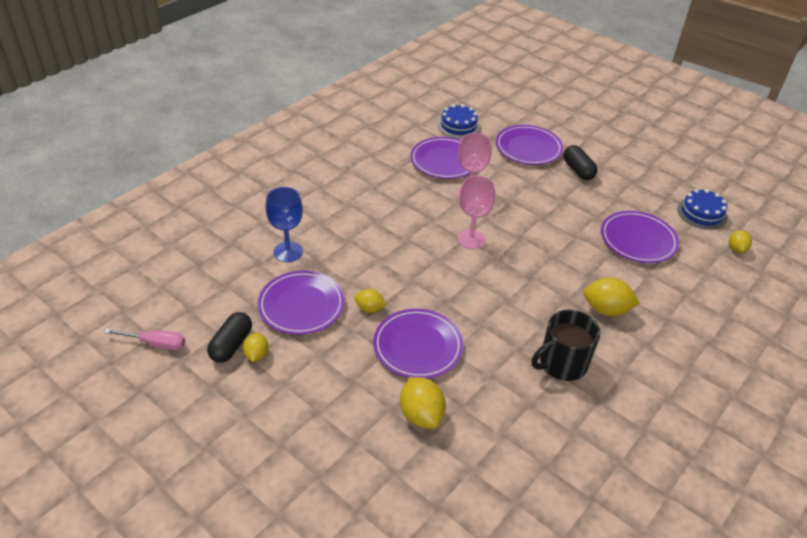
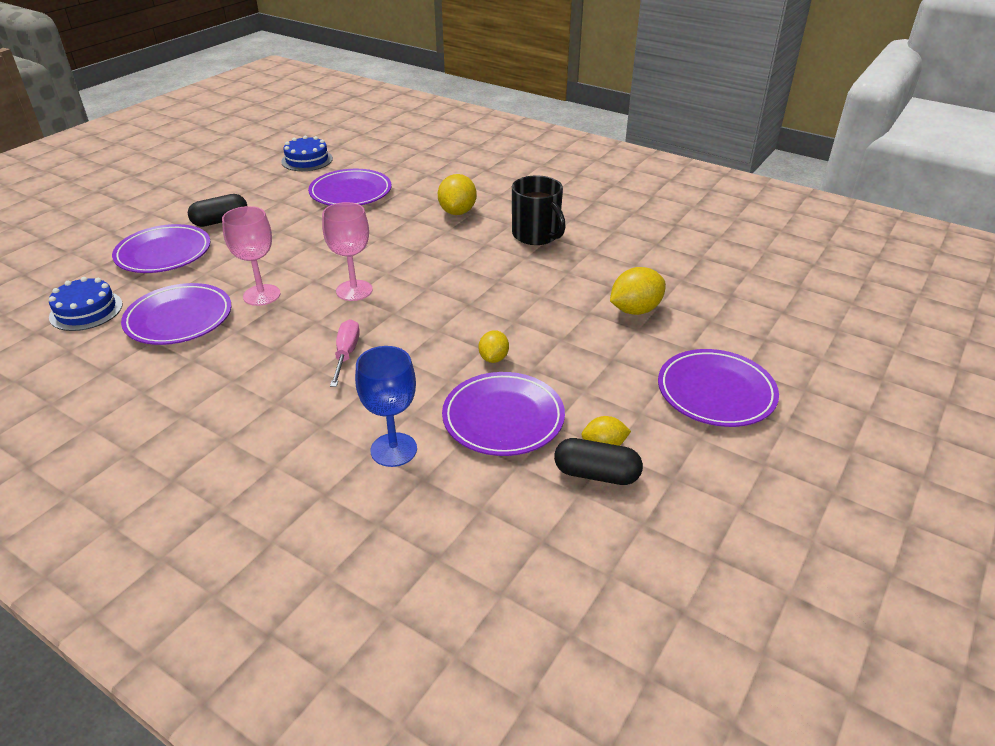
camera: 95 degrees left, 5 degrees down
(156, 343) = (624, 563): pink screwdriver -> pink screwdriver (346, 354)
(417, 346) = (543, 318): purple plate -> purple plate (716, 392)
(736, 249) = (361, 149): yellow lemon -> none

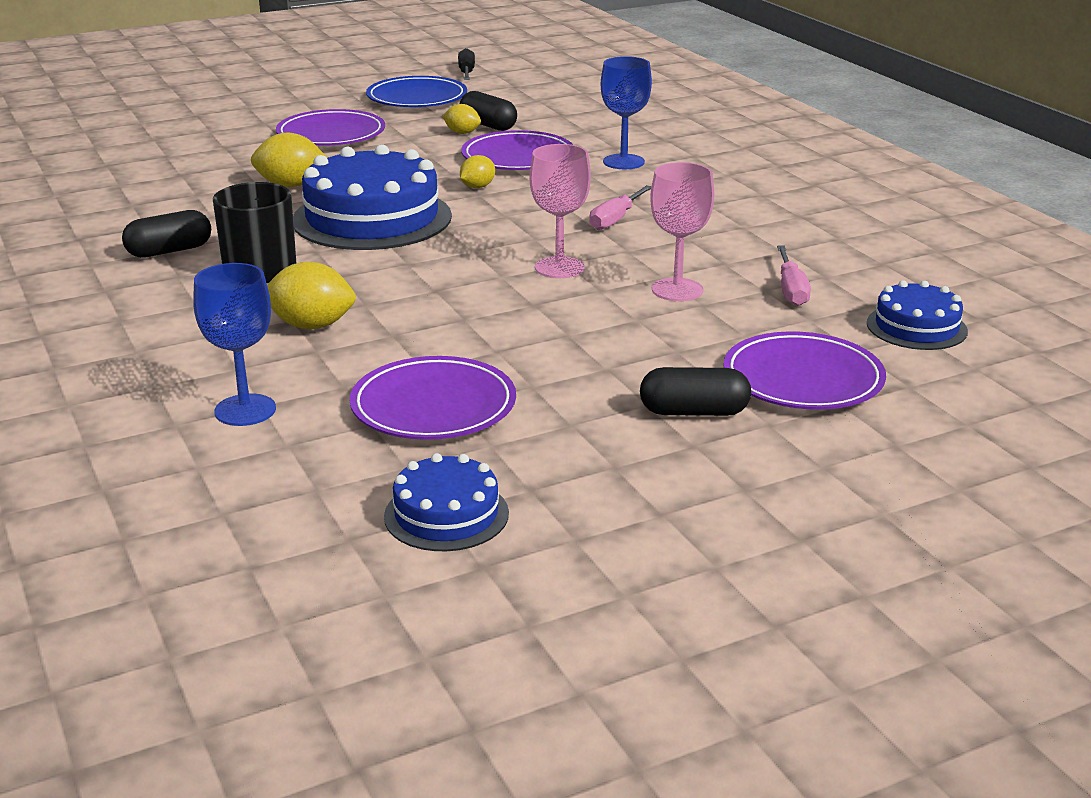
camera: 150 degrees left, 10 degrees down
(179, 318) = (791, 290): purple plate -> pink screwdriver
(432, 171) = (245, 410): none -> blue goblet
(457, 212) = (311, 325): yellow lemon -> yellow lemon turned 60 degrees clockwise
(529, 295) = (372, 218): none -> blue cake
(608, 231) = (169, 251): none -> black capsule
(748, 511) = (417, 98): none -> blue plate
(795, 633) = (466, 73): none -> black screwdriver

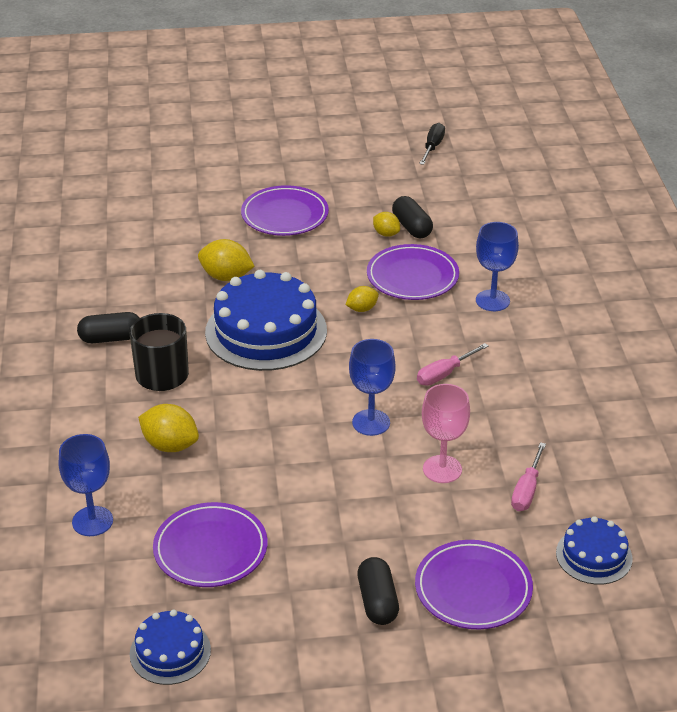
camera: 20 degrees right, 10 degrees up
(417, 98) = (374, 177): blue plate -> none
(559, 268) = (371, 422): pink goblet -> blue goblet
(694, 412) = (377, 602): black capsule -> black capsule turned 60 degrees clockwise

